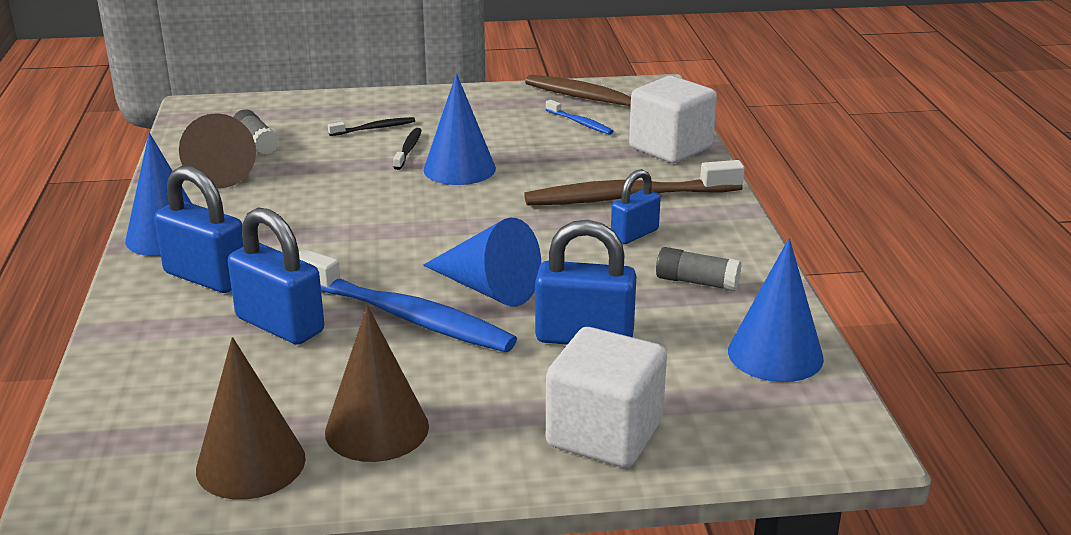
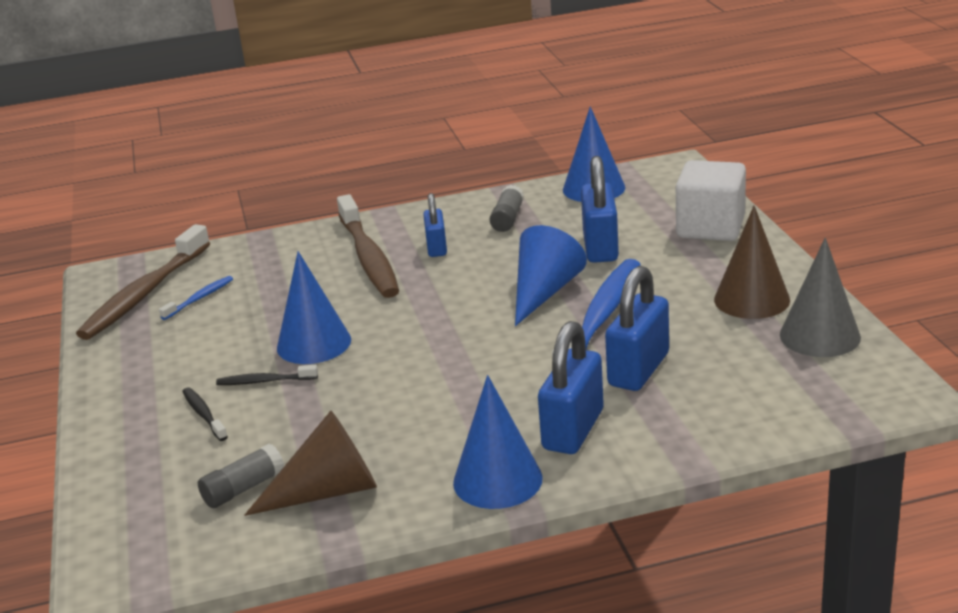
camera: 95 degrees left, 0 degrees up
(251, 464) = (820, 336): brown cone -> grey cone
(634, 234) = (436, 248): blue padlock -> blue padlock turned 45 degrees clockwise
(670, 148) = (263, 250): white cube -> none

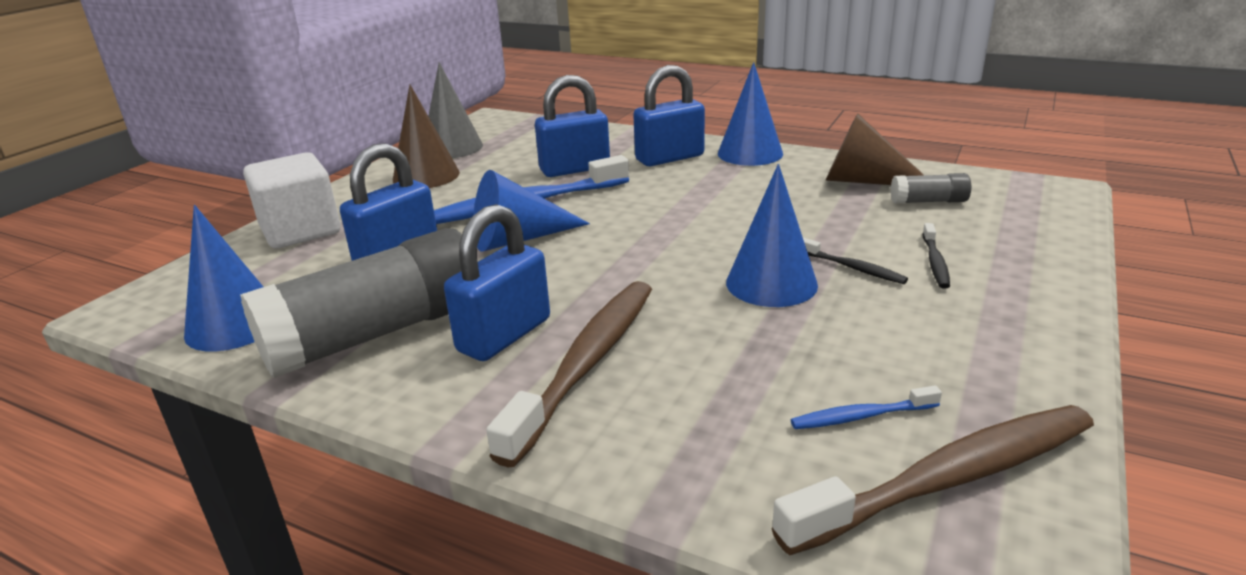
camera: 140 degrees left, 0 degrees up
(436, 248) = (504, 335): blue padlock -> blue padlock, size x1.62
(507, 219) = (377, 333): grey glue stick -> grey glue stick, size x2.34

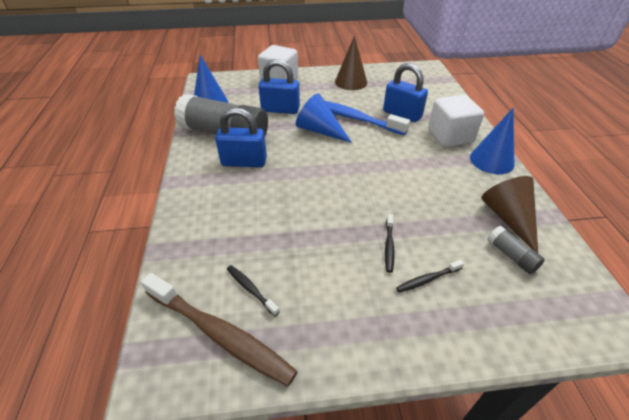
camera: 55 degrees right, 15 degrees up
(452, 147) = (385, 74): grey cone -> none
(586, 364) = (238, 191): brown toothbrush -> none
(669, 158) = (450, 136): blue padlock -> white cube
(771, 283) = (346, 221): blue cone -> none
(862, 416) = (251, 289): blue toothbrush -> black toothbrush

